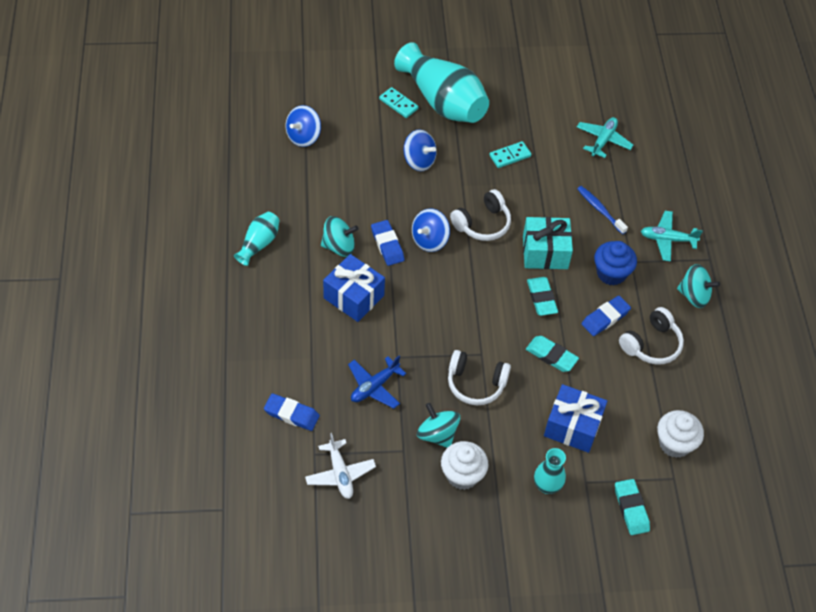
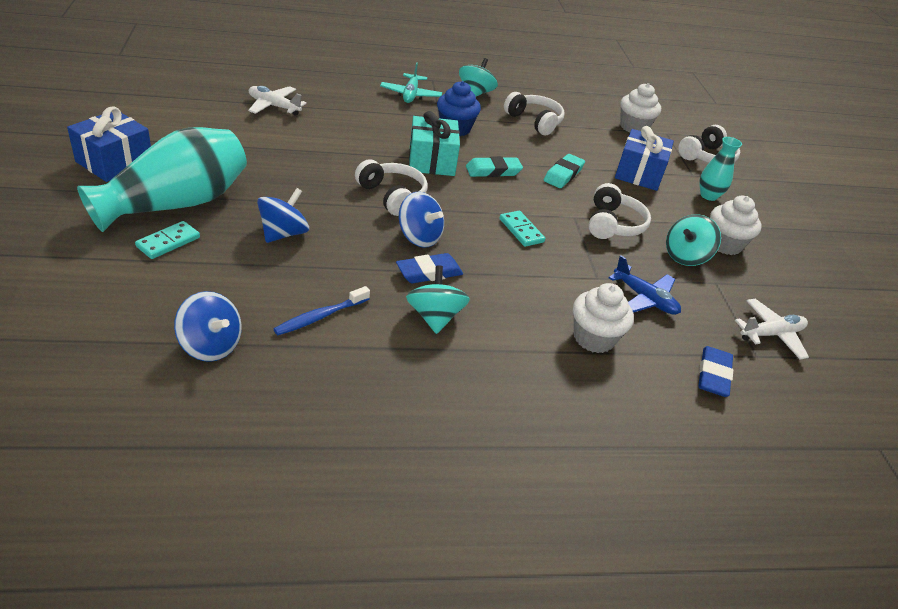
camera: 95 degrees left, 15 degrees down
(259, 244) = (435, 405): turquoise vase -> none
(325, 341) = (593, 338): none -> white cupcake
(354, 297) = (517, 308): blue gift -> blue gift (114, 162)
(510, 156) = (287, 165): turquoise domino -> turquoise domino (521, 230)
(600, 210) = (372, 122): blue toothbrush -> blue toothbrush (320, 316)
(603, 140) = (274, 106): turquoise plane -> white plane
(605, 318) = (510, 139): blue eraser -> none
(631, 509) = (706, 156): turquoise eraser -> white headphones

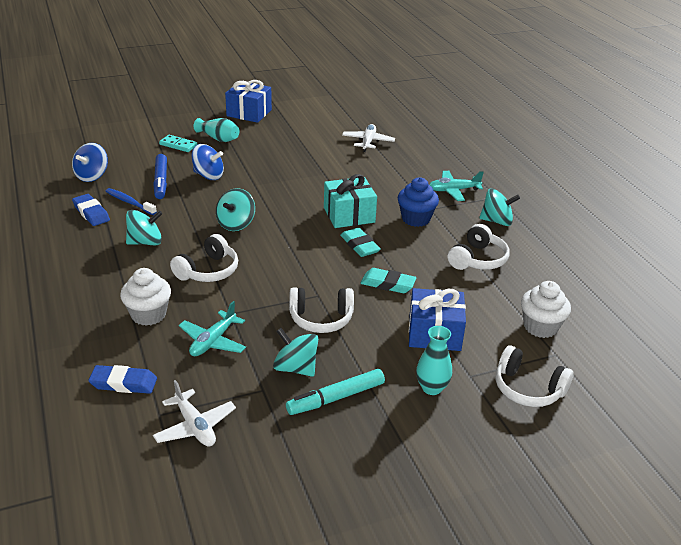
camera: 80 degrees right, 5 degrees down
(176, 203) = (218, 138): turquoise vase -> turquoise vase, size x0.49
(273, 277) = (161, 181): none -> blue marker
(392, 196) = (282, 206): white headphones -> white headphones (208, 271)
(419, 237) = (236, 224): blue spinning top -> turquoise spinning top
(429, 272) = (195, 233): blue eraser -> blue eraser (91, 213)
(521, 230) = (276, 268): turquoise domino -> none
(644, 299) = (213, 341): blue plane -> turquoise plane
(724, 244) = (336, 398): white cupcake -> turquoise marker

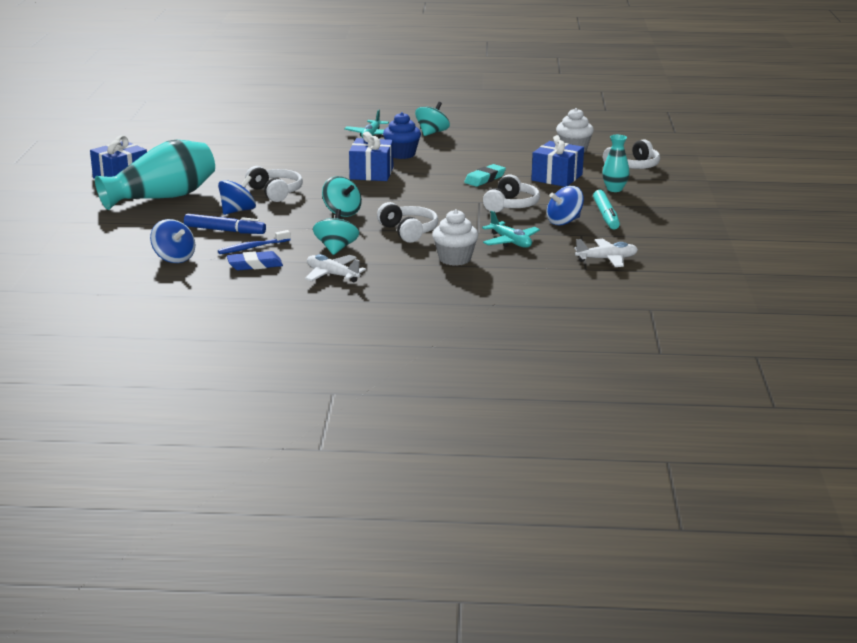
camera: 65 degrees left, 10 degrees down
(123, 383) = (540, 276): blue eraser -> none
(178, 145) = (154, 215): turquoise domino -> none
(218, 138) = (162, 197): turquoise vase -> turquoise vase, size x2.05
(295, 368) = (564, 221): turquoise spinning top -> blue spinning top
(349, 215) = (371, 173): turquoise gift -> blue gift
(359, 245) = (422, 178): turquoise eraser -> none
(368, 142) = (250, 145): white plane -> white plane (332, 275)
(477, 259) = (478, 148): white headphones -> white headphones (275, 192)

